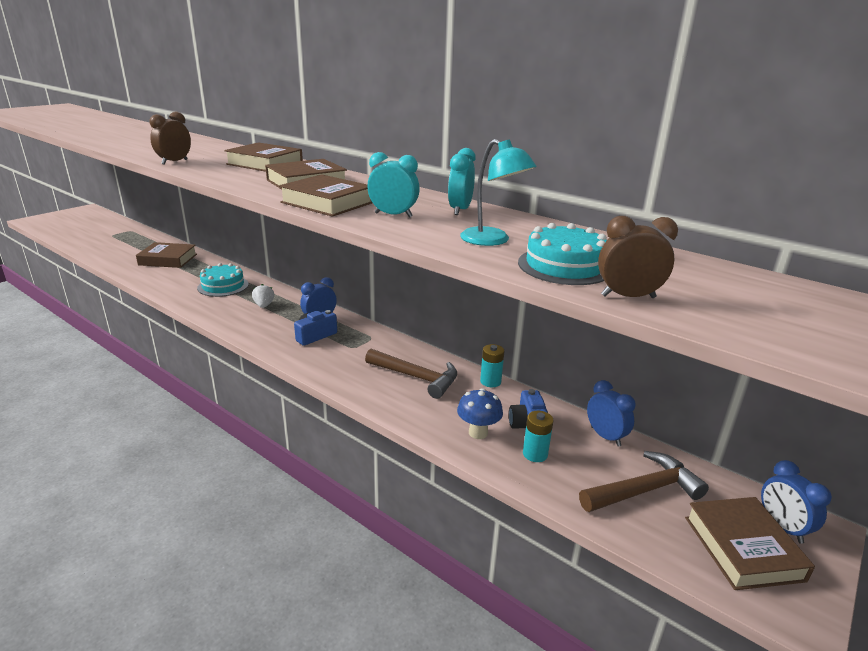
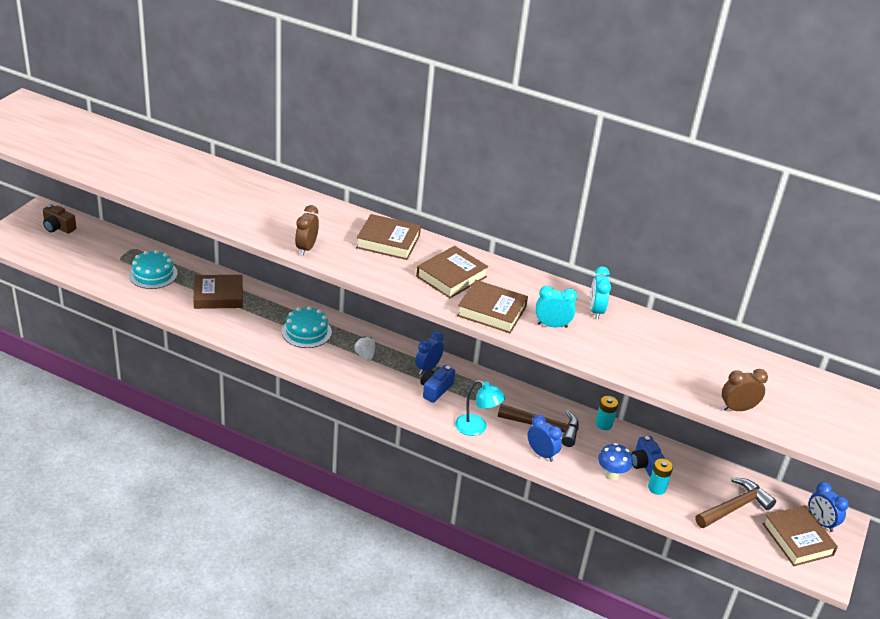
camera: 15 degrees left, 10 degrees up
(86, 217) = (58, 227): none -> brown camera
(493, 240) = (637, 353): turquoise lamp -> turquoise lamp (476, 428)
(564, 266) = (693, 380): turquoise cake -> turquoise cake (153, 274)
(605, 436) = (702, 466): blue clock -> blue clock (541, 454)

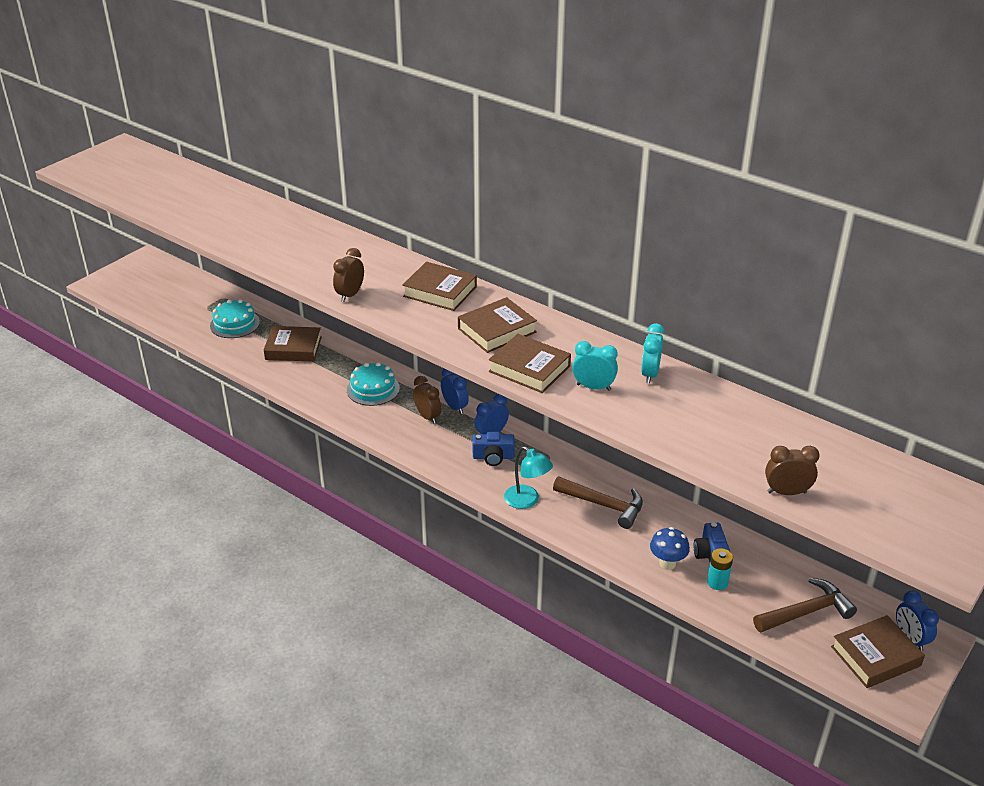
camera: 15 degrees right, 0 degrees up
(58, 227) = (157, 275): brown camera -> none
(365, 355) = (427, 417): white strawberry -> brown clock
(435, 390) = (493, 457): blue camera -> blue camera turned 135 degrees counterclockwise
(541, 454) = (592, 534): blue clock -> blue clock (455, 407)
(604, 424) = (673, 507): turquoise battery -> none
(797, 539) = (875, 656): brown book -> brown book turned 75 degrees clockwise

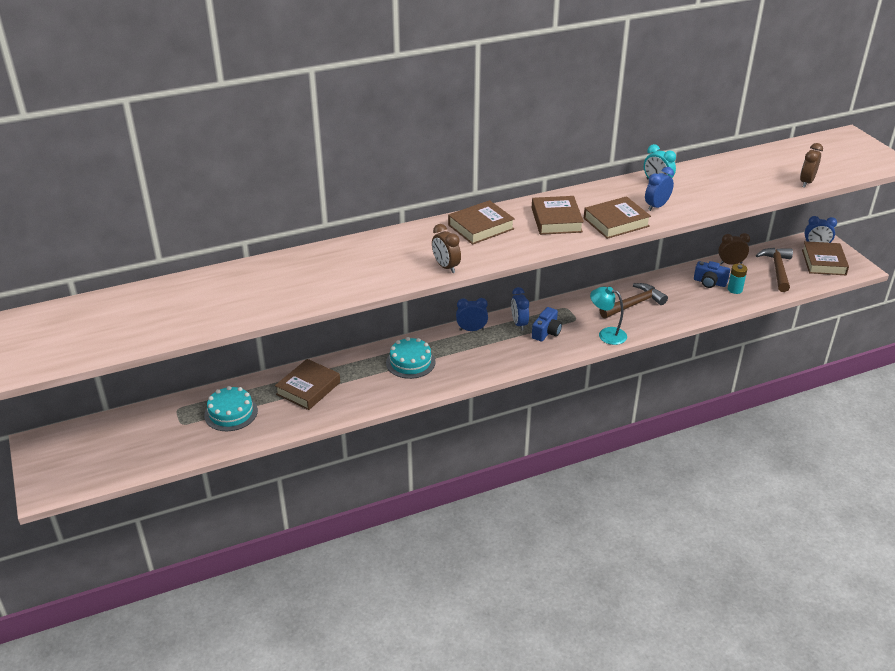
camera: 60 degrees left, 0 degrees up
(427, 417) = (472, 346): brown clock -> brown clock (730, 263)
(527, 501) = (606, 334): turquoise lamp -> turquoise lamp turned 135 degrees counterclockwise
(593, 387) = (656, 206): turquoise clock -> blue clock
(667, 563) = (706, 301): blue mushroom -> none

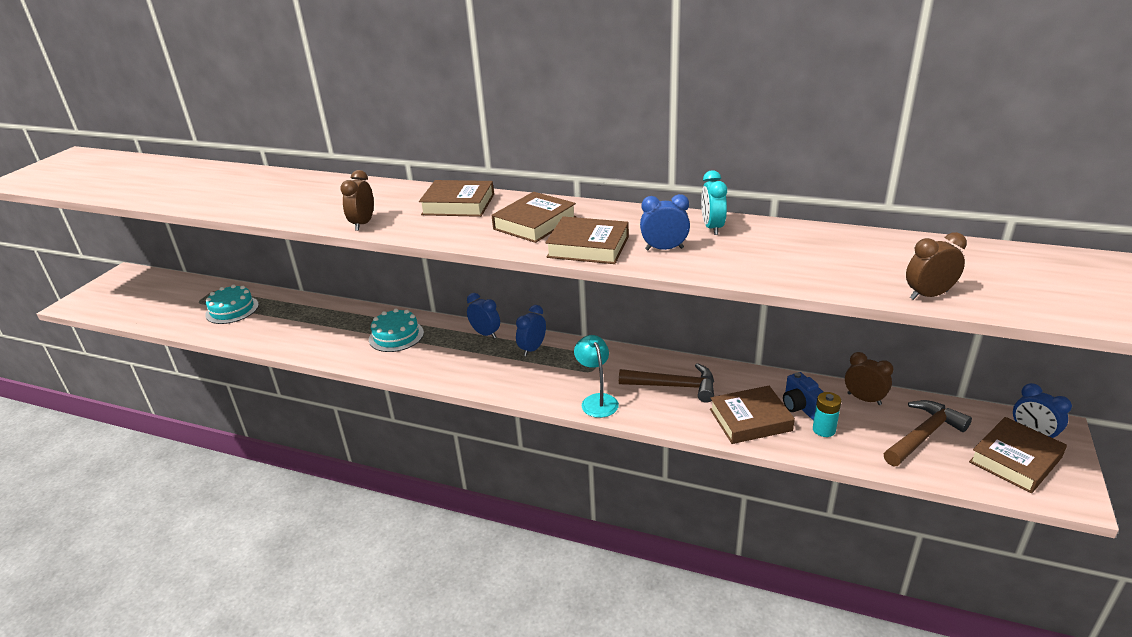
camera: 45 degrees right, 5 degrees down
(308, 388) = (301, 318): brown book -> brown book (750, 420)
(546, 332) = (544, 369): blue camera -> none

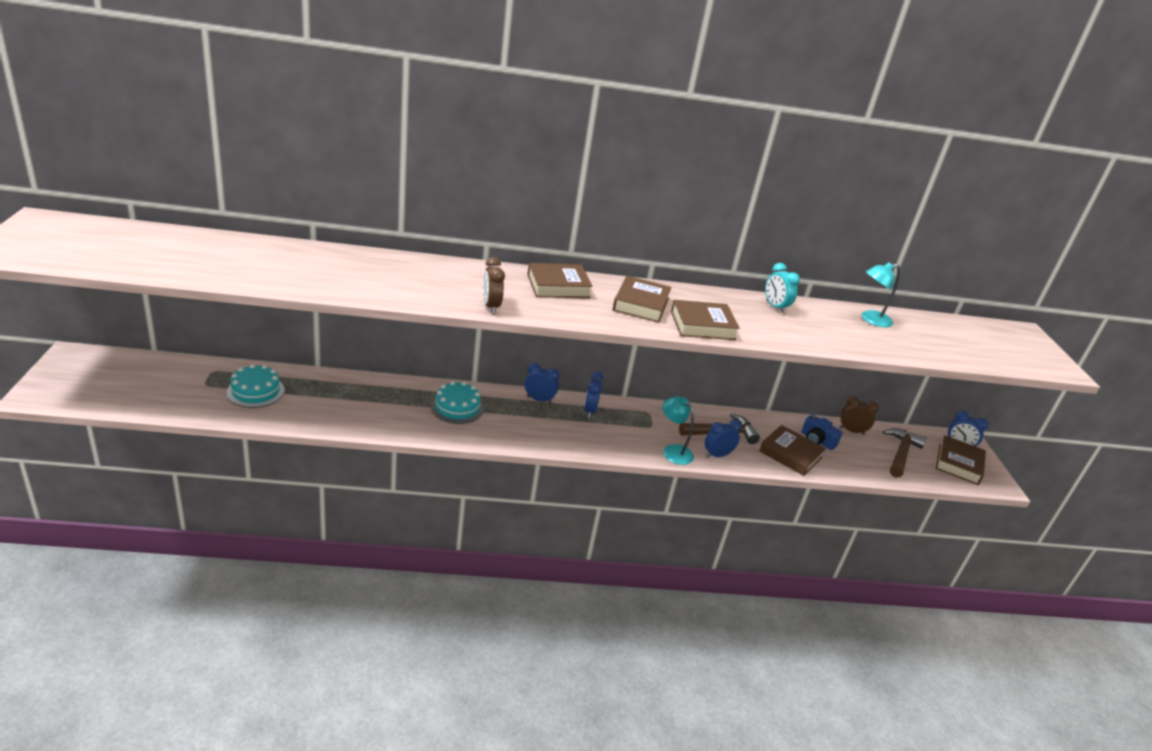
camera: 30 degrees left, 0 degrees up
(664, 249) = (758, 326): blue clock -> blue clock (717, 455)
(750, 420) = (790, 454): brown book -> brown book turned 75 degrees clockwise
(824, 430) = (840, 456): turquoise battery -> none
(845, 245) = (871, 320): none -> turquoise lamp
(928, 295) = (946, 356): brown clock -> none

